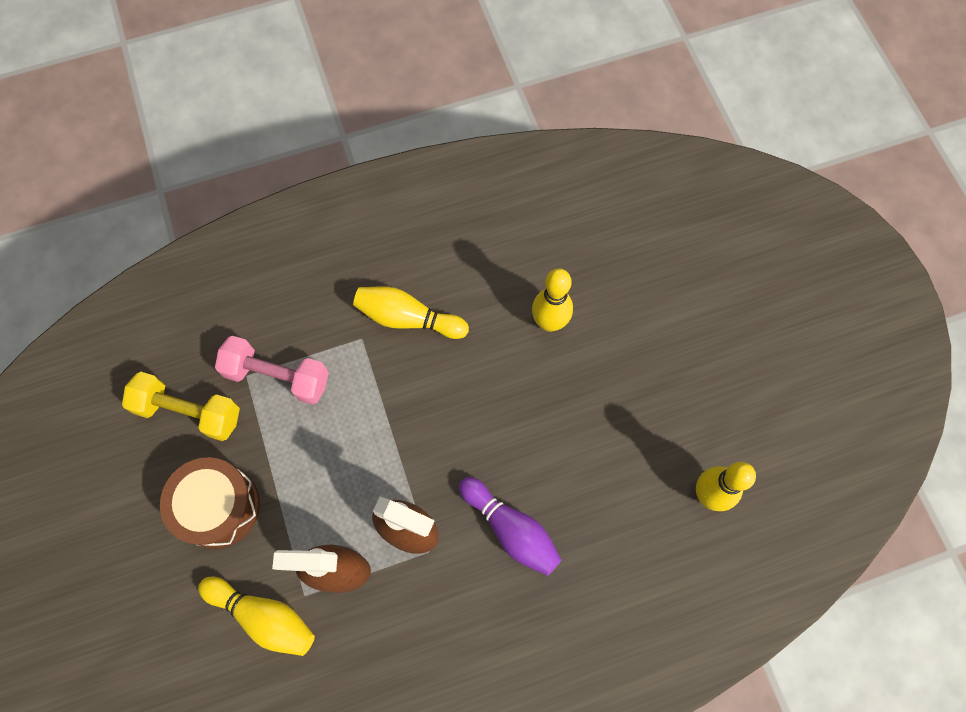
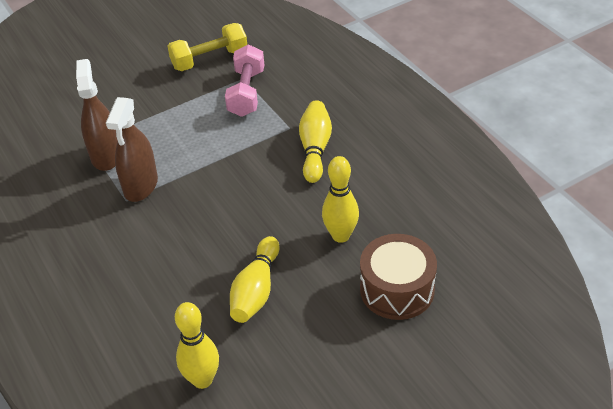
camera: 80 degrees right, 25 degrees down
(189, 412) = (209, 60): yellow dumbbell -> yellow dumbbell turned 60 degrees clockwise
(218, 507) = (144, 89): brown drum -> brown drum (397, 289)
(264, 616) = (71, 127): yellow bowling pin -> yellow bowling pin (256, 290)
(511, 529) = (150, 245): purple bowling pin -> none

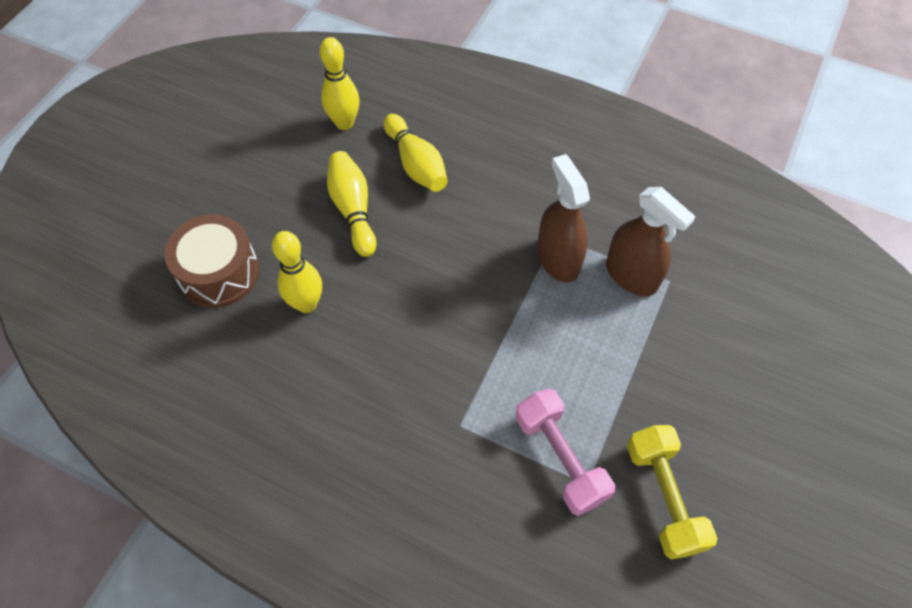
camera: 145 degrees right, 15 degrees up
(209, 60) = (663, 497): yellow dumbbell -> yellow dumbbell turned 45 degrees counterclockwise
(315, 149) = (406, 407): yellow bowling pin -> yellow bowling pin (416, 164)

